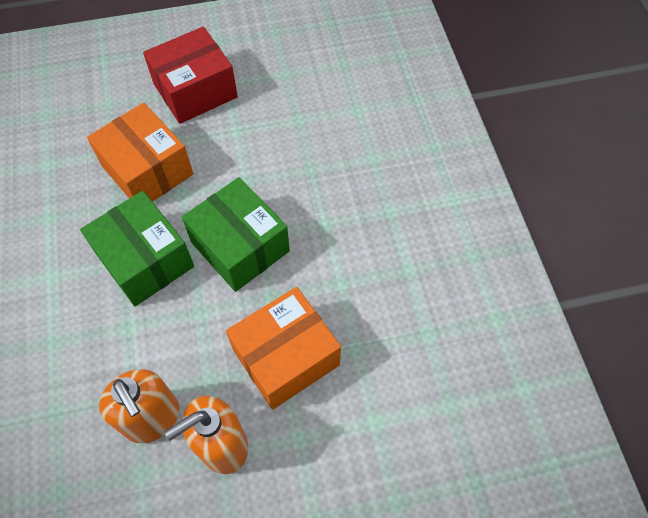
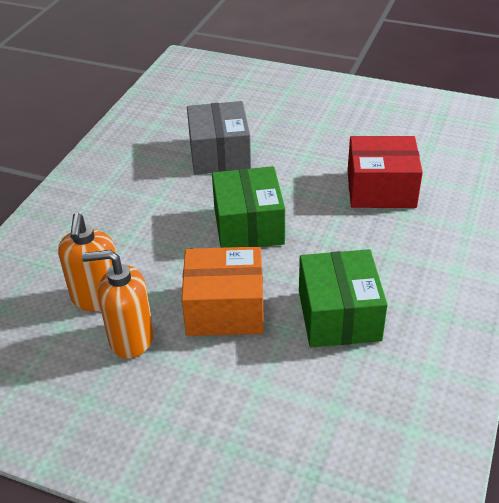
camera: 35 degrees right, 20 degrees down
(145, 260) = (173, 205): green box -> green box (339, 315)
(147, 170) = (219, 154): orange box -> grey box
(195, 90) = (294, 121): red box -> red box (381, 189)

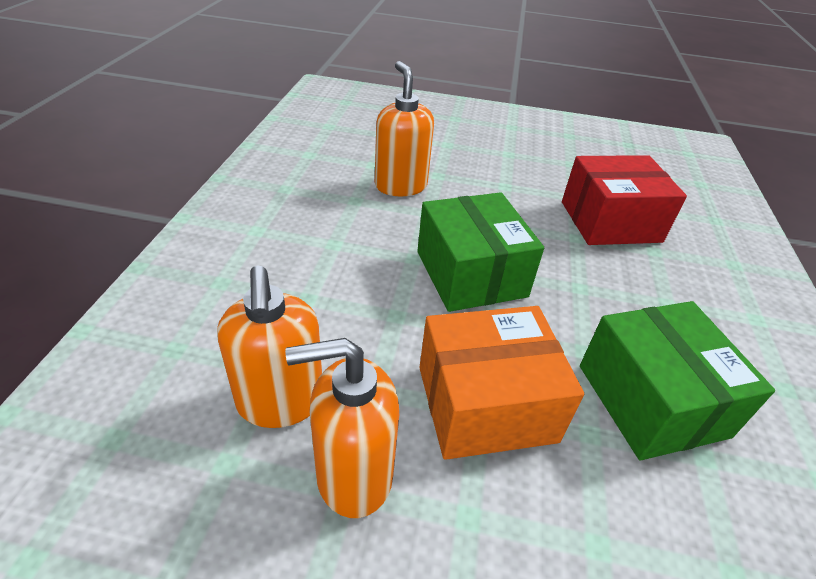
camera: 15 degrees left, 0 degrees up
(219, 154) = (400, 186): grey box -> orange soap dispenser

